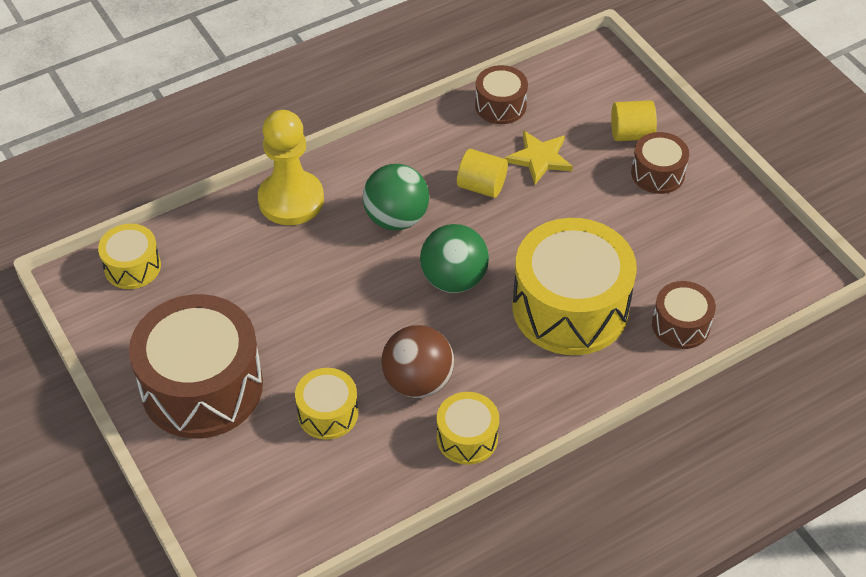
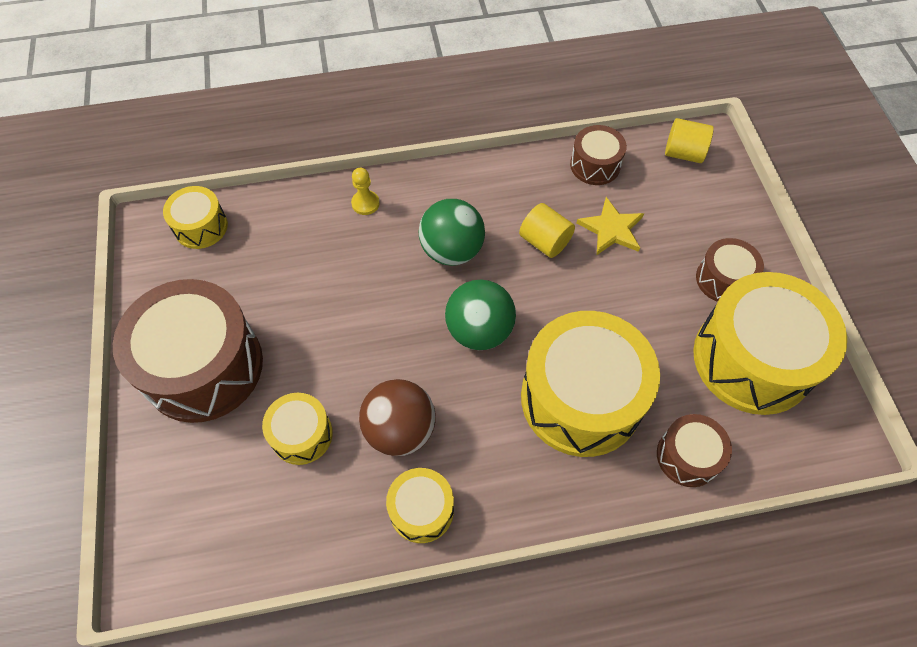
camera: 20 degrees right, 10 degrees up
(291, 200) = (365, 203): yellow pawn -> yellow pawn, size x0.45
(631, 134) = (711, 230): yellow cylinder -> yellow cylinder (683, 153)
(707, 232) = (752, 359): none -> yellow drum

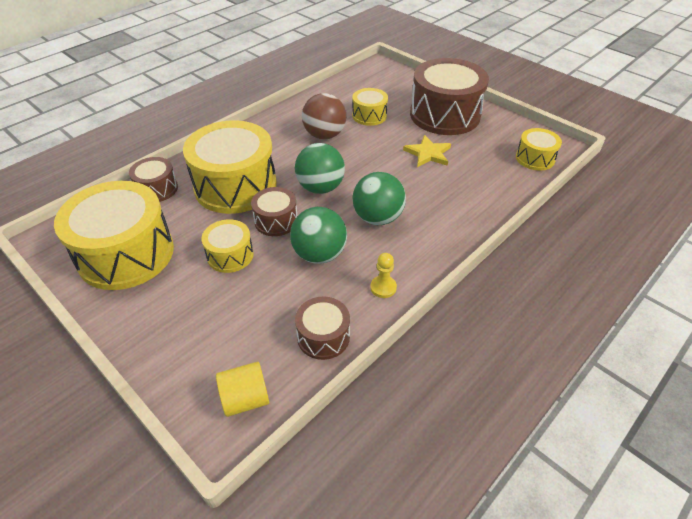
camera: 145 degrees right, 15 degrees down
(365, 203) = (463, 216): yellow pawn -> yellow pawn (383, 287)
(421, 510) = (288, 118): yellow drum -> yellow drum (230, 255)
(544, 241) = (319, 254): yellow cylinder -> green ball
(611, 229) = (274, 289): yellow star -> yellow star (428, 153)
(723, 279) = (164, 296): brown drum -> brown drum (276, 221)

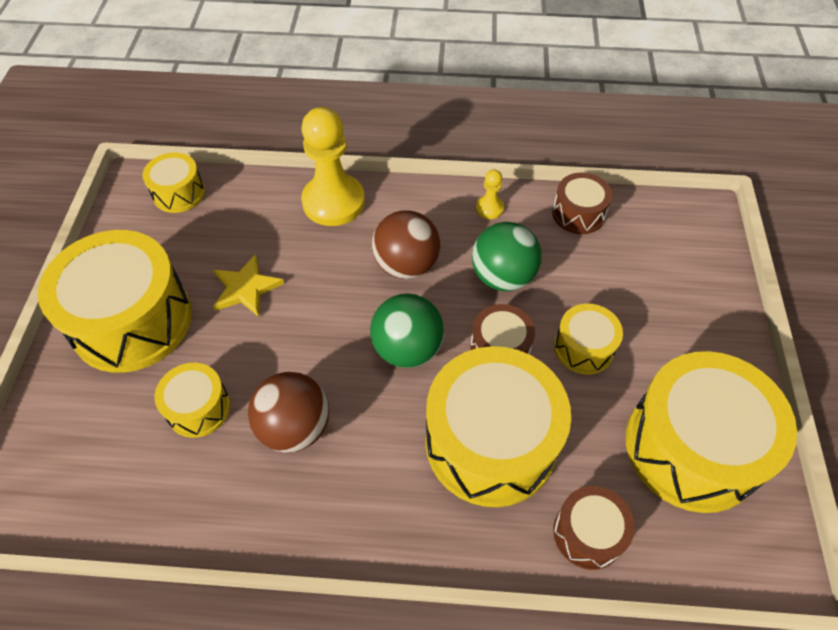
camera: 130 degrees left, 10 degrees up
(245, 399) = (675, 221): yellow cylinder -> none
(377, 218) = (406, 265): green ball -> brown ball
(445, 115) = (132, 320): brown drum -> yellow drum
(466, 215) = (333, 202): none -> yellow pawn

